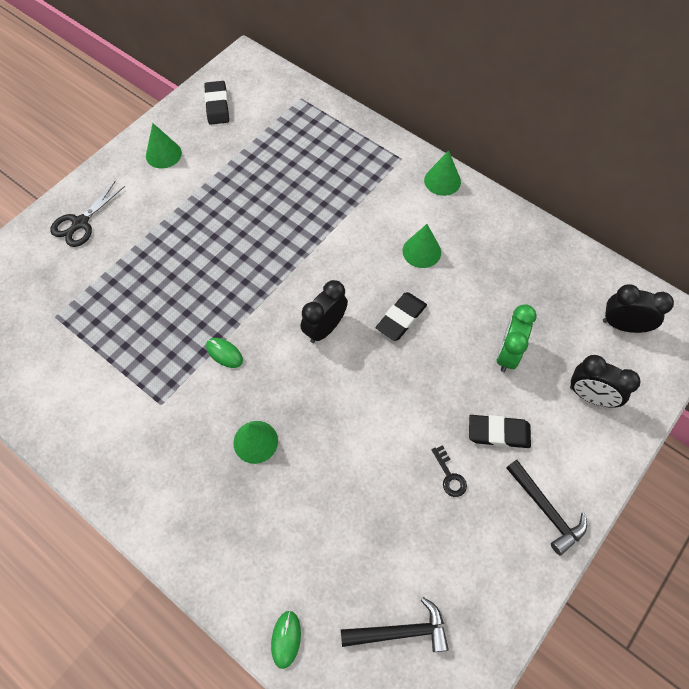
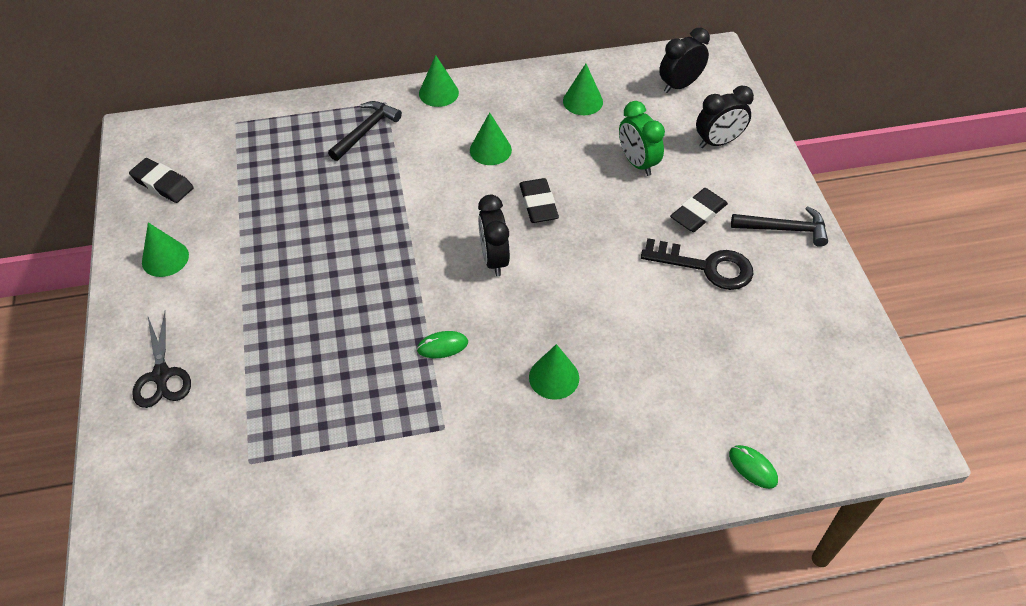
camera: 50 degrees left, 10 degrees down
(400, 631) = (807, 383): black hammer -> black hammer (366, 131)
(449, 476) = (706, 266): black key -> black key, size x2.03
(532, 272) = (582, 101): none -> green cone

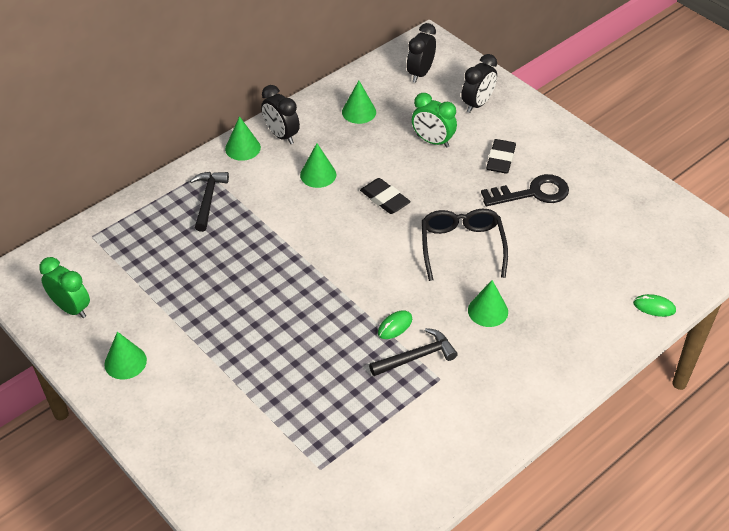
camera: 30 degrees left, 5 degrees down
(161, 375) = (199, 444): black scissors -> none
(163, 184) = (71, 308): black eraser -> green clock
(494, 259) = (383, 251): black clock -> black clock (281, 135)
(580, 292) = (462, 247): none -> black glasses
(784, 229) = (564, 146): black hammer -> black hammer (416, 357)

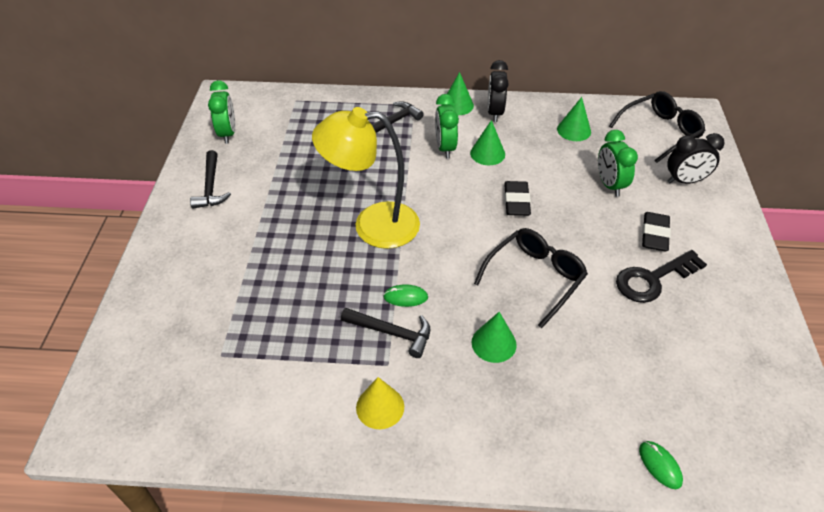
camera: 45 degrees right, 0 degrees up
(125, 362) = (211, 187): green cone -> black hammer
(279, 192) = (445, 148): none -> green clock
(303, 293) = (372, 225): none -> yellow lamp
(420, 73) = (660, 132): black clock -> black glasses
(469, 408) = (380, 407): none -> yellow cone
(500, 159) = (654, 234): black eraser -> black eraser turned 45 degrees counterclockwise
(532, 193) = (652, 279): black key -> black key turned 120 degrees clockwise

